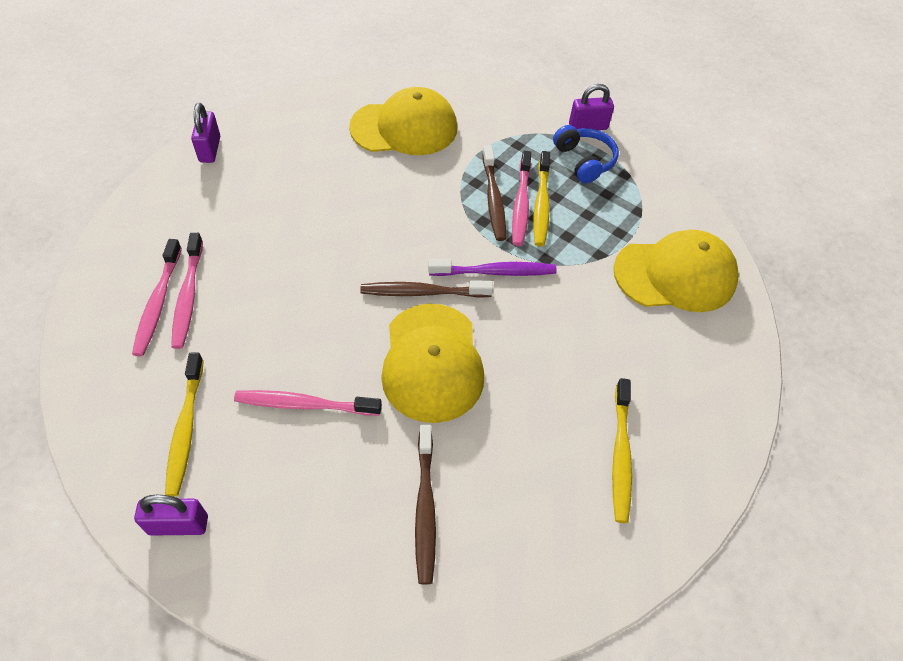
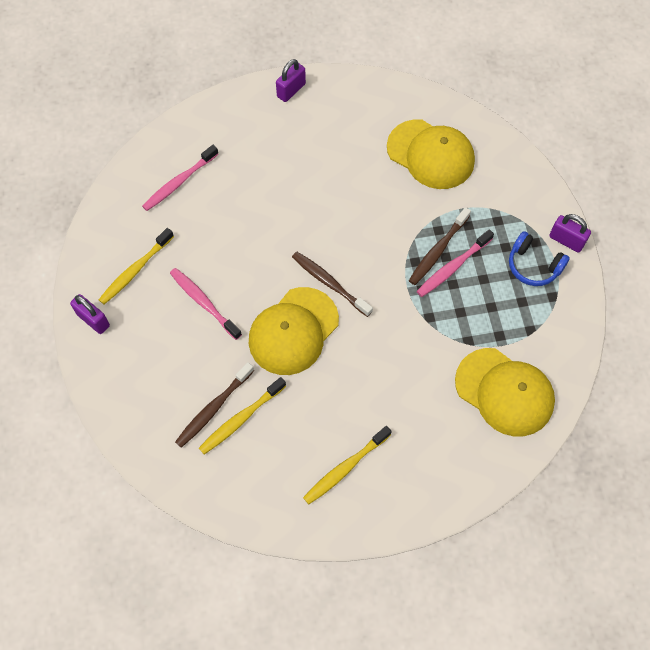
camera: 45 degrees right, 10 degrees up
(188, 296) = (198, 189): pink toothbrush -> none
(495, 272) = (387, 302): purple toothbrush -> none
(541, 204) = (466, 277): yellow toothbrush -> yellow toothbrush (241, 419)
(584, 161) = (533, 266): blue headphones -> blue headphones turned 105 degrees clockwise

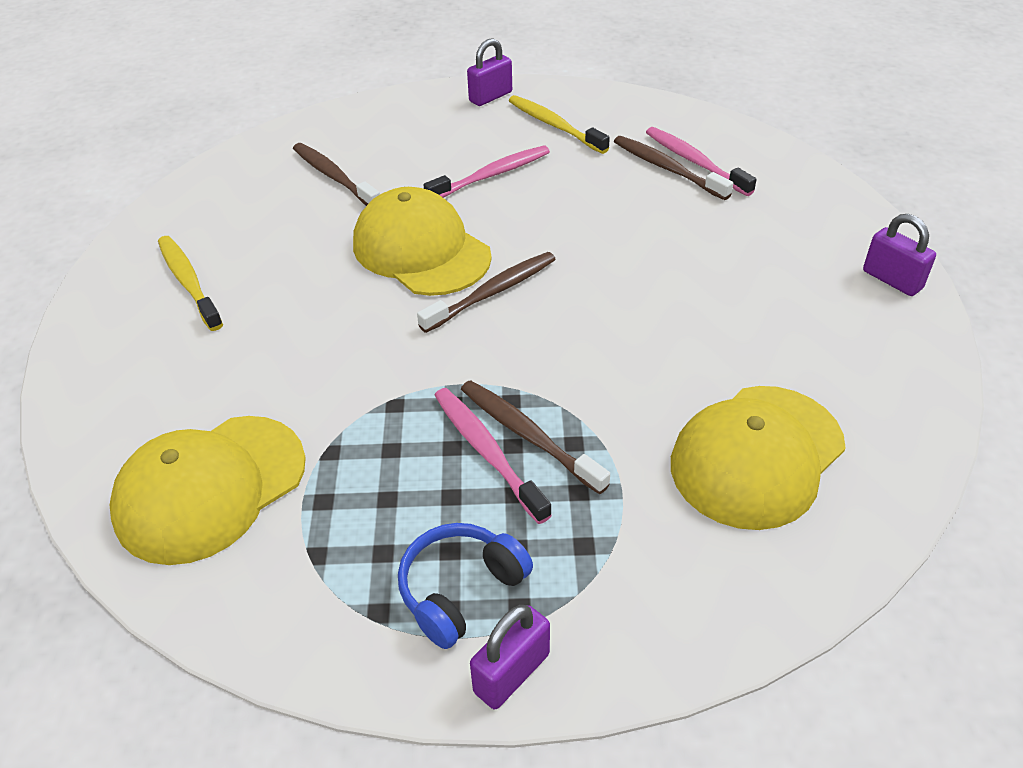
camera: 100 degrees right, 20 degrees down
(188, 198) = (667, 168): none -> brown toothbrush
(241, 419) = (308, 197): yellow toothbrush -> none

